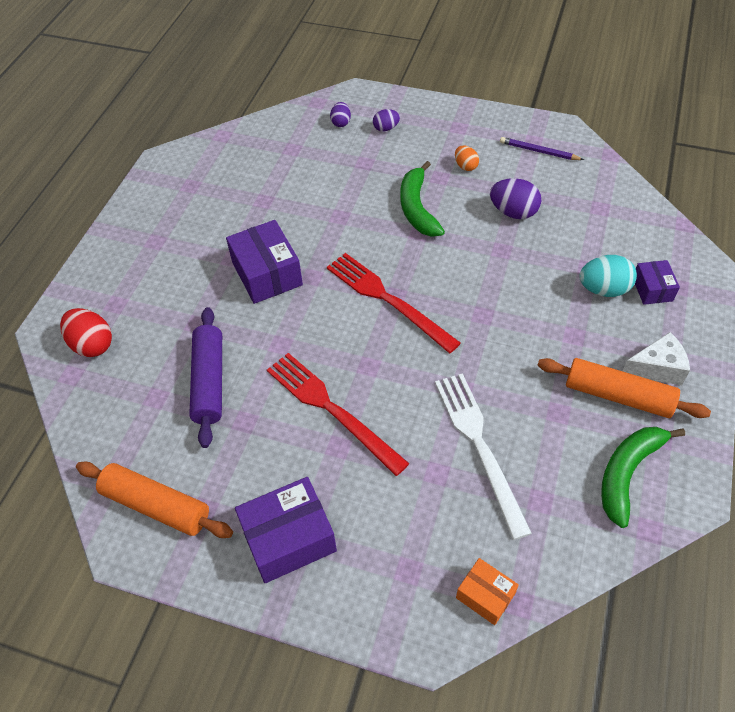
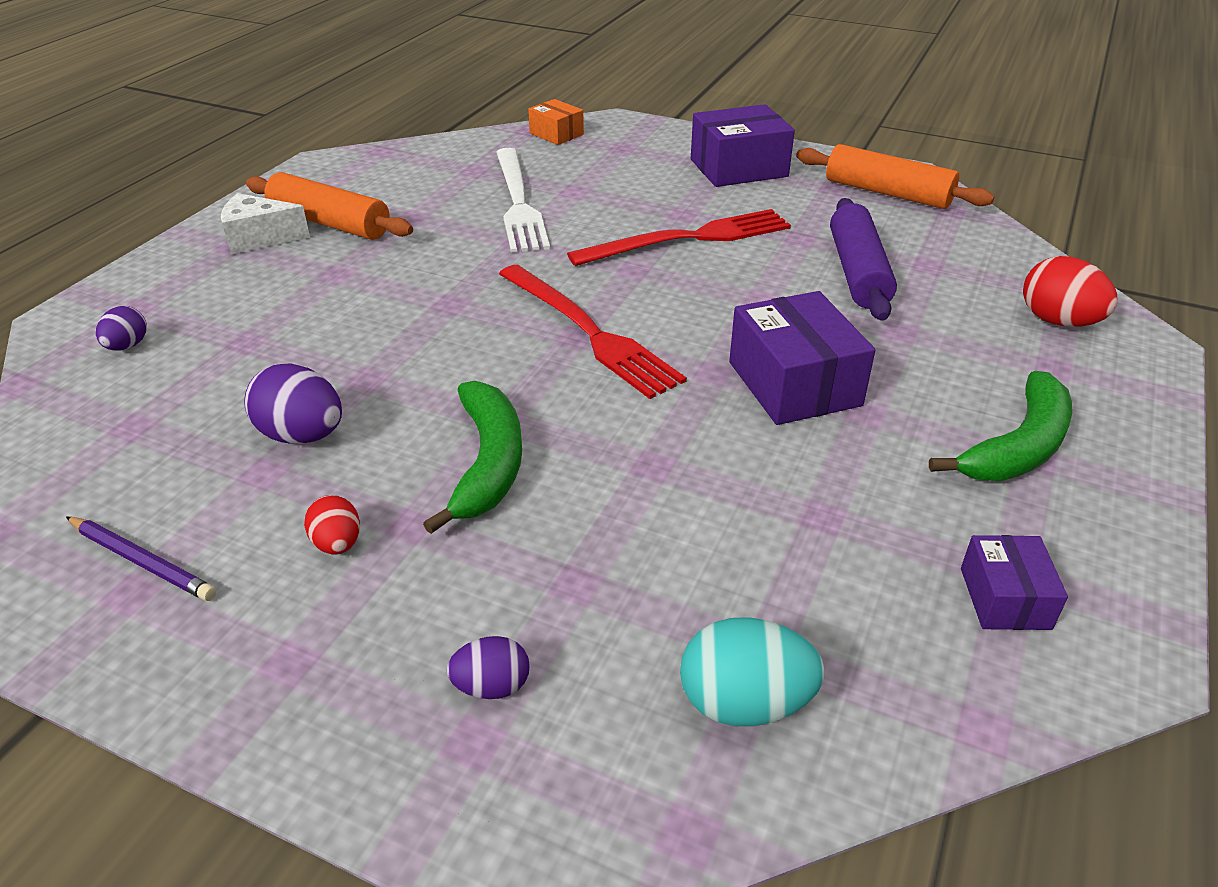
camera: 175 degrees left, 15 degrees down
(331, 409) = (689, 239): red fork -> red fork turned 75 degrees counterclockwise
(341, 123) = (619, 727): purple egg -> purple egg (127, 346)
(465, 166) = (337, 544): orange egg -> red egg
(603, 289) = (247, 314): turquoise egg -> turquoise egg (744, 703)
(627, 473) = (371, 177): green banana -> green banana (1018, 447)
(652, 289) = (176, 308): purple box -> purple box (1005, 598)

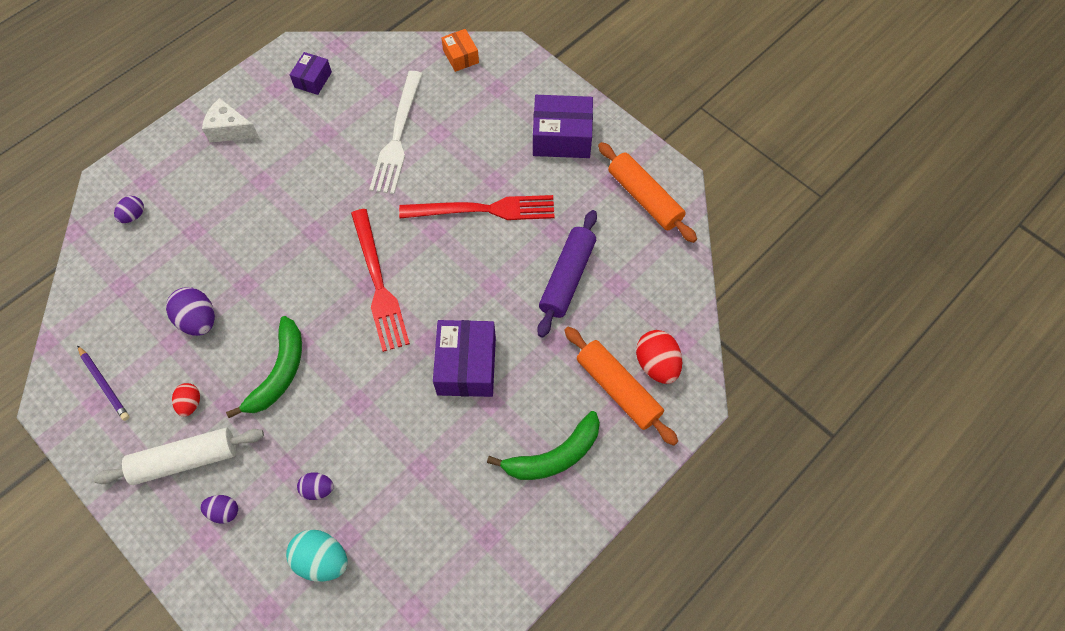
camera: 20 degrees right, 25 degrees up
(329, 223) = (275, 125): orange rolling pin -> orange rolling pin (618, 389)
(366, 628) = (185, 460): none -> white rolling pin
(661, 597) = (318, 489): none -> purple egg
(1005, 598) = (473, 548): purple box -> purple box (313, 79)

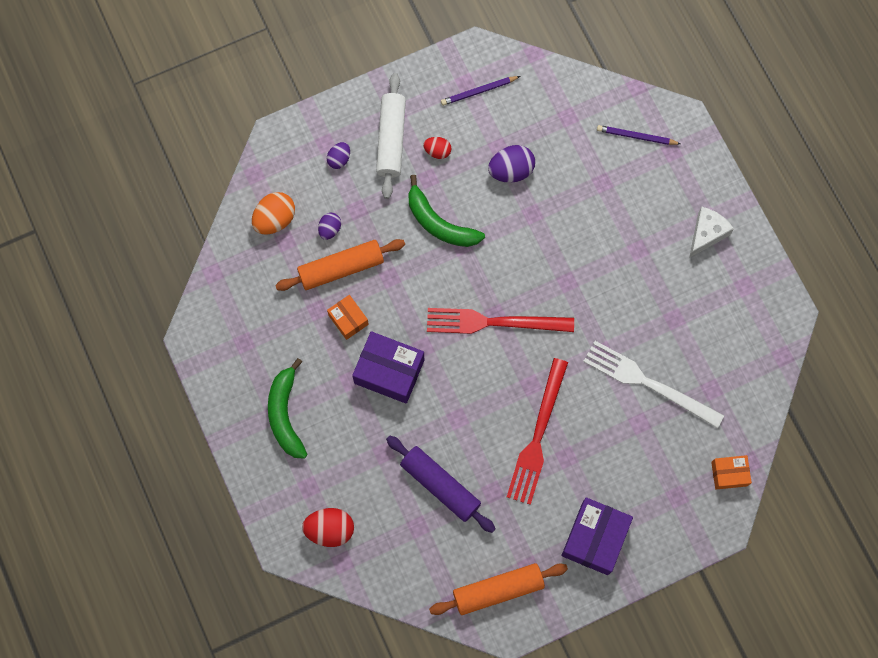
camera: 110 degrees right, 10 degrees up
(133, 216) = (636, 136): purple egg -> purple pencil
(313, 79) = (744, 322): purple box -> none
(322, 560) = (275, 219): turquoise egg -> orange egg
(422, 428) = (348, 319): none -> orange box
(618, 389) = (320, 488): orange rolling pin -> orange rolling pin (341, 268)

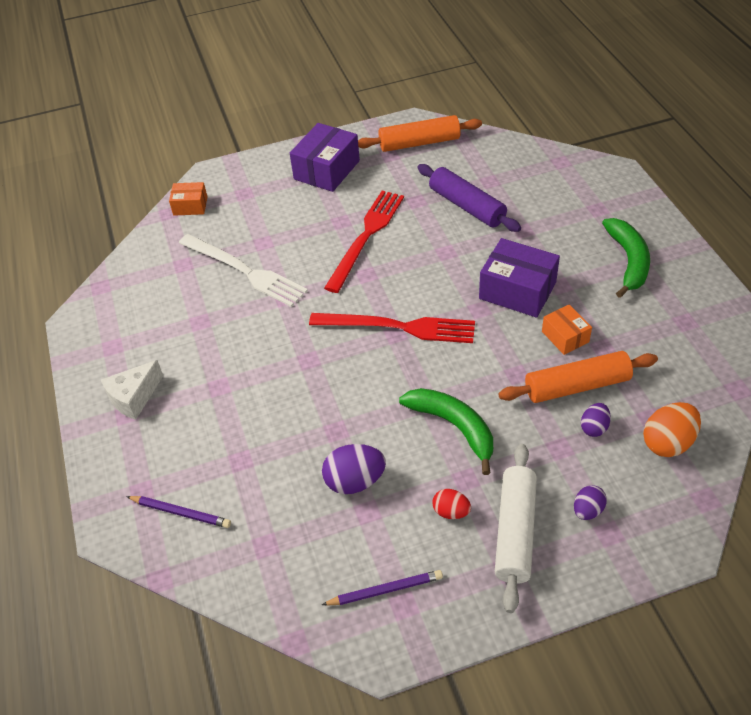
camera: 170 degrees left, 25 degrees down
(330, 529) = (574, 181): red egg -> none

